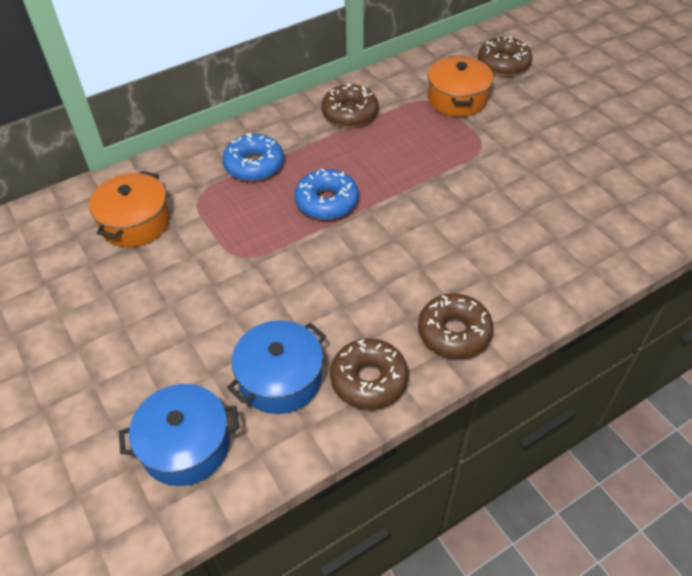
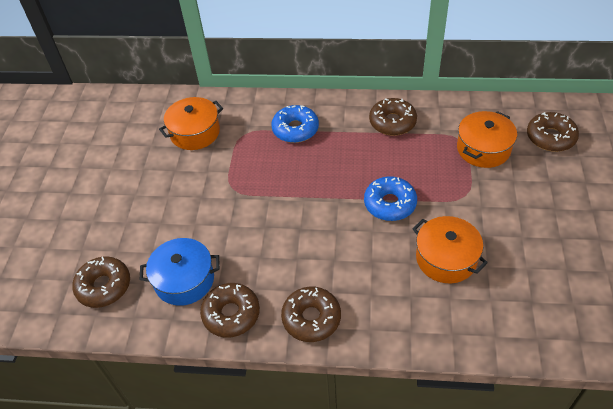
camera: 40 degrees right, 0 degrees up
(186, 445) = (104, 286): blue pot -> brown donut
(327, 202) = (316, 180): blue donut -> blue donut (390, 204)
(520, 208) = (446, 258): none -> orange pot

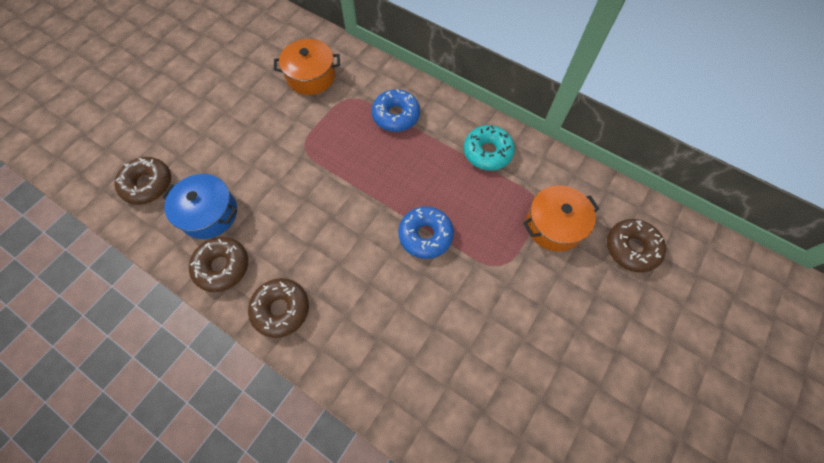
camera: 25 degrees right, 15 degrees up
(392, 122) = (487, 152): brown donut -> turquoise donut
(446, 258) = (436, 320): orange pot -> none

